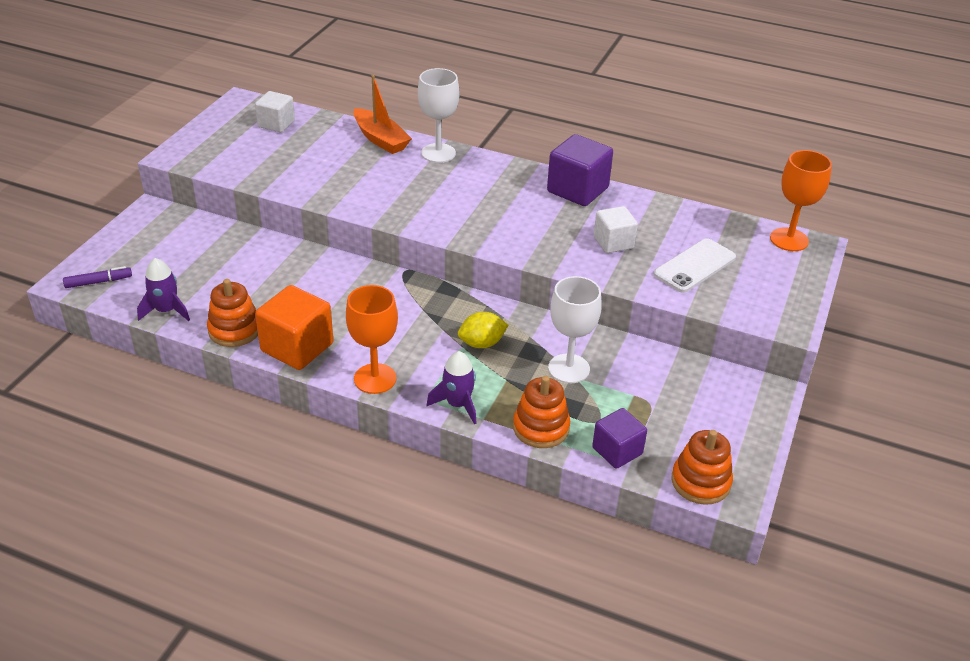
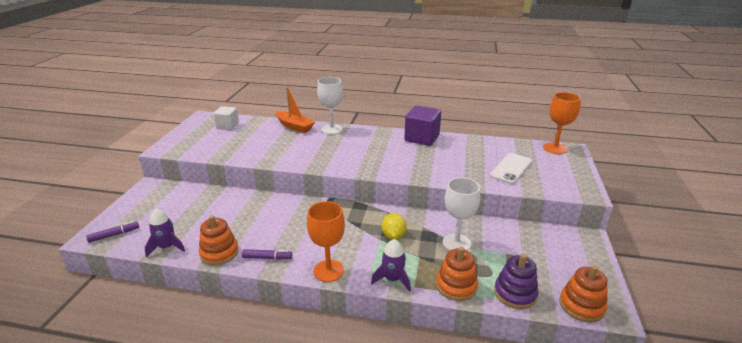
camera: 10 degrees left, 10 degrees down
(297, 347) = (267, 258): orange cube -> purple marker
(482, 343) = (393, 236): yellow lemon -> yellow lemon turned 60 degrees counterclockwise
(613, 242) = (456, 162): white cube -> none
(617, 451) = (515, 293): purple cube -> purple stacking toy

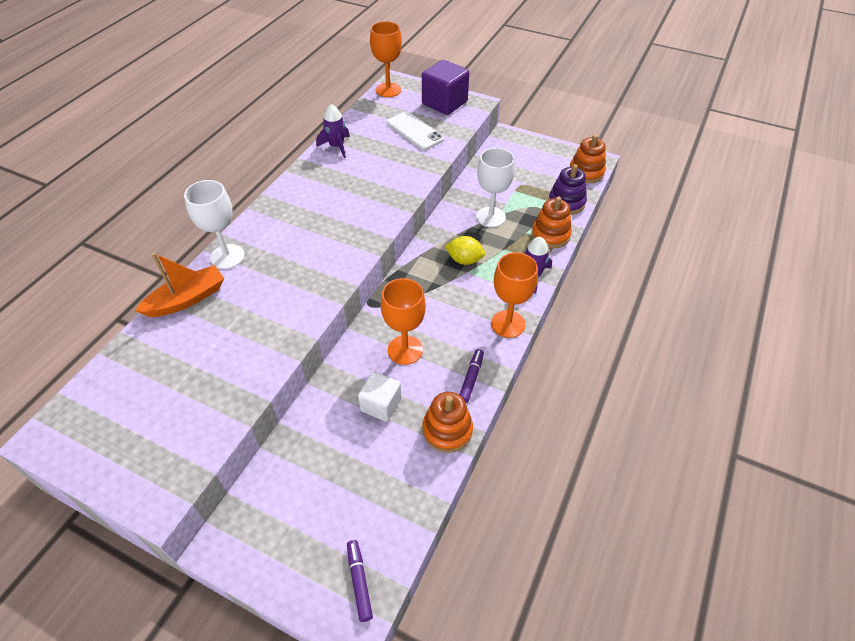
camera: 75 degrees left, 20 degrees up
(167, 247) = (415, 497): purple rocket -> purple rocket (336, 146)
(227, 125) = (119, 394): white cube -> white cube (381, 405)
(290, 221) = (405, 350): none -> orange goblet
(422, 138) = (309, 176): purple cube -> purple cube (444, 103)

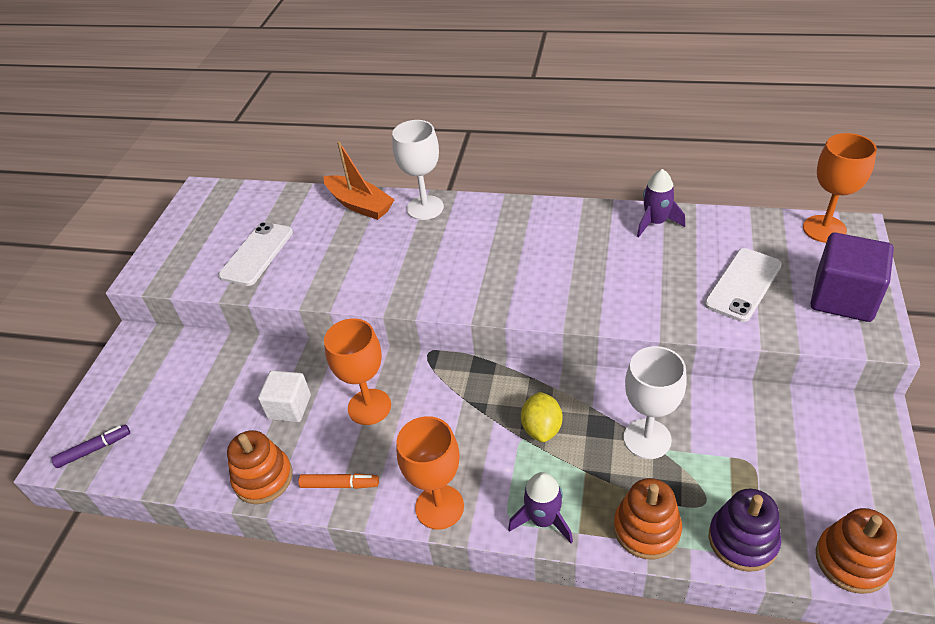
camera: 80 degrees right, 5 degrees down
(199, 388) = (257, 254): none -> white phone
(471, 378) = (340, 485): purple marker -> orange marker

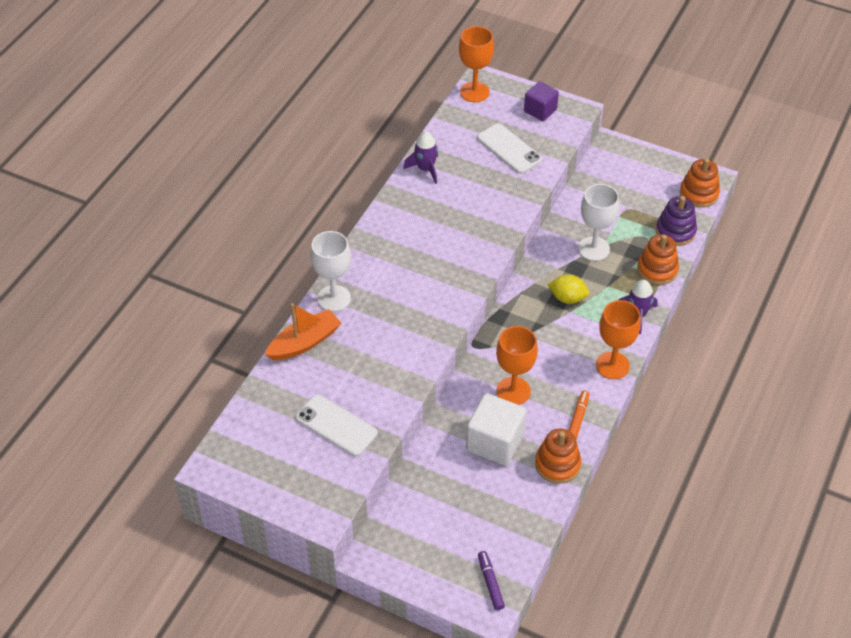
camera: 80 degrees left, 5 degrees up
(289, 407) = (495, 442): white cube -> white cube, size x1.56
(843, 298) = (540, 110): purple cube -> purple cube, size x0.64

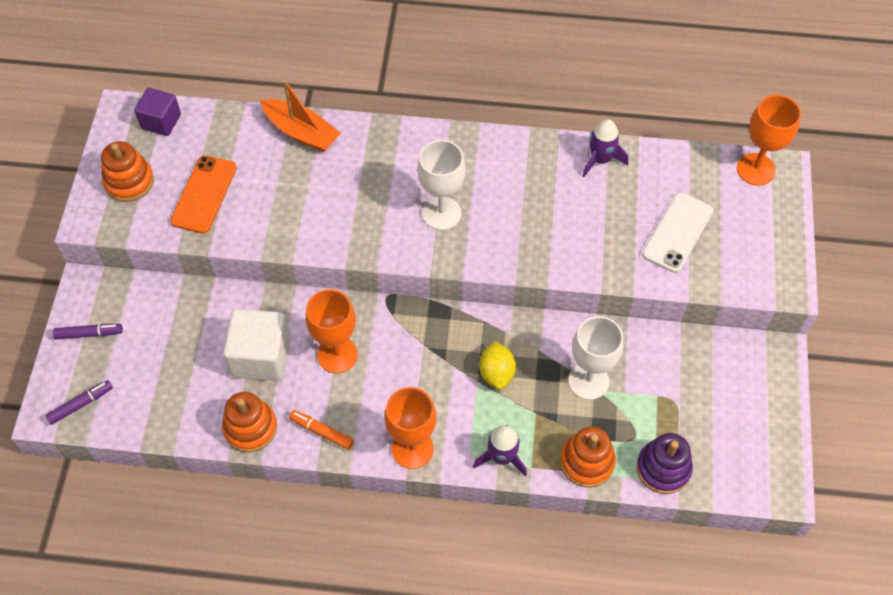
camera: 70 degrees right, 10 degrees up
(334, 298) = (370, 137): white goblet -> white goblet (441, 213)
(336, 425) = (204, 194): white phone -> orange phone
(421, 563) = (89, 334): none -> purple marker
(540, 110) = (763, 247): purple cube -> purple cube (161, 121)
(578, 418) = (321, 431): orange marker -> orange marker turned 150 degrees counterclockwise
(699, 193) = (745, 481): orange stacking toy -> orange stacking toy (129, 181)

